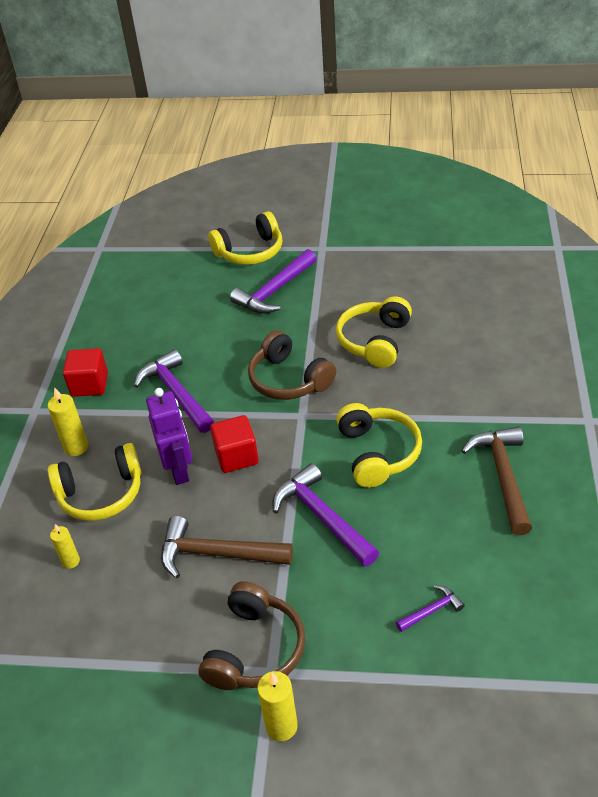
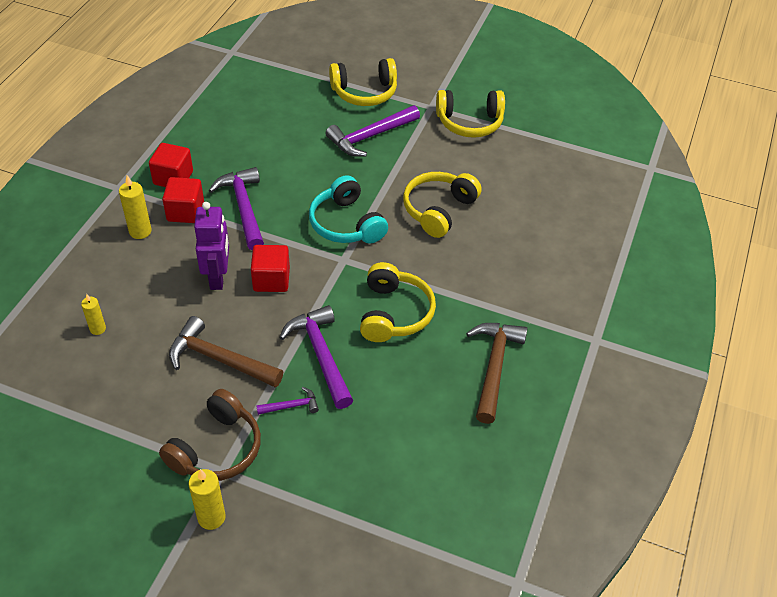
camera: 10 degrees right, 5 degrees up
(101, 493) = (145, 278): yellow headphones -> yellow headphones (469, 122)
(117, 414) = (185, 212): none -> red cube
(288, 380) = (346, 224): brown headphones -> turquoise headphones
(431, 610) = (377, 463): purple hammer -> purple hammer (291, 406)

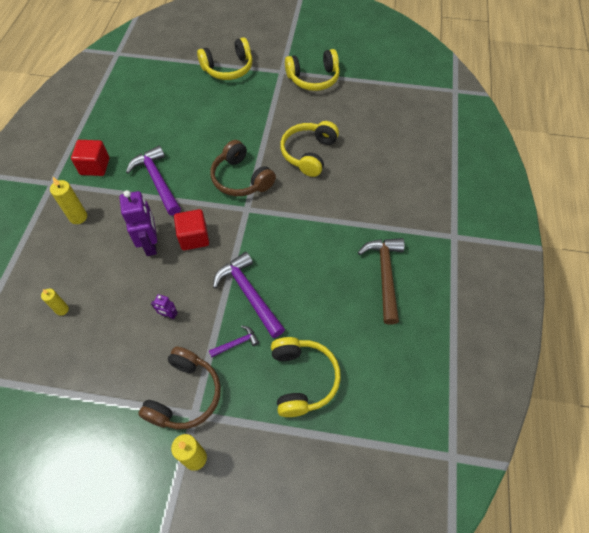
camera: 10 degrees left, 10 degrees up
(185, 212) = (111, 193): red cube -> none
(219, 359) = (168, 315): brown hammer -> purple robot
(346, 224) = (241, 178): turquoise headphones -> brown headphones
(370, 136) = (241, 103): purple hammer -> none
(394, 313) = (297, 246): yellow headphones -> yellow headphones (302, 379)

